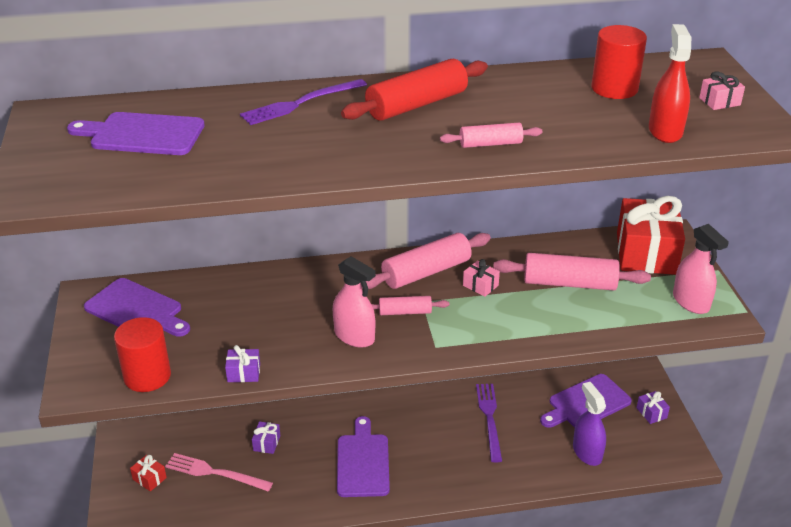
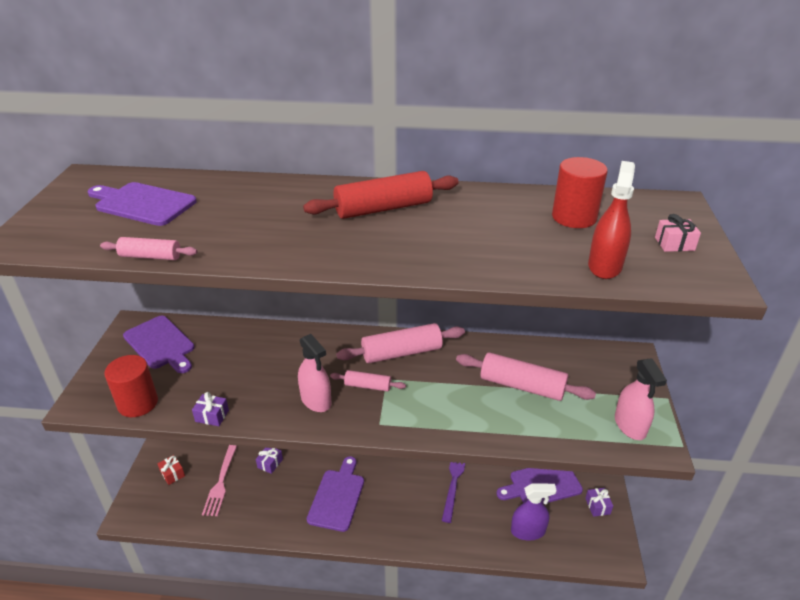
camera: 15 degrees right, 0 degrees up
(215, 473) = (221, 480): pink fork -> pink fork turned 120 degrees counterclockwise
(300, 103) = (286, 194): purple fork -> none
(480, 285) = (442, 373): pink gift -> none
(490, 144) = (428, 254): pink rolling pin -> pink rolling pin (150, 256)
(587, 452) = (528, 531): purple spray bottle -> purple spray bottle turned 90 degrees clockwise
(646, 253) = (603, 369): red gift -> none

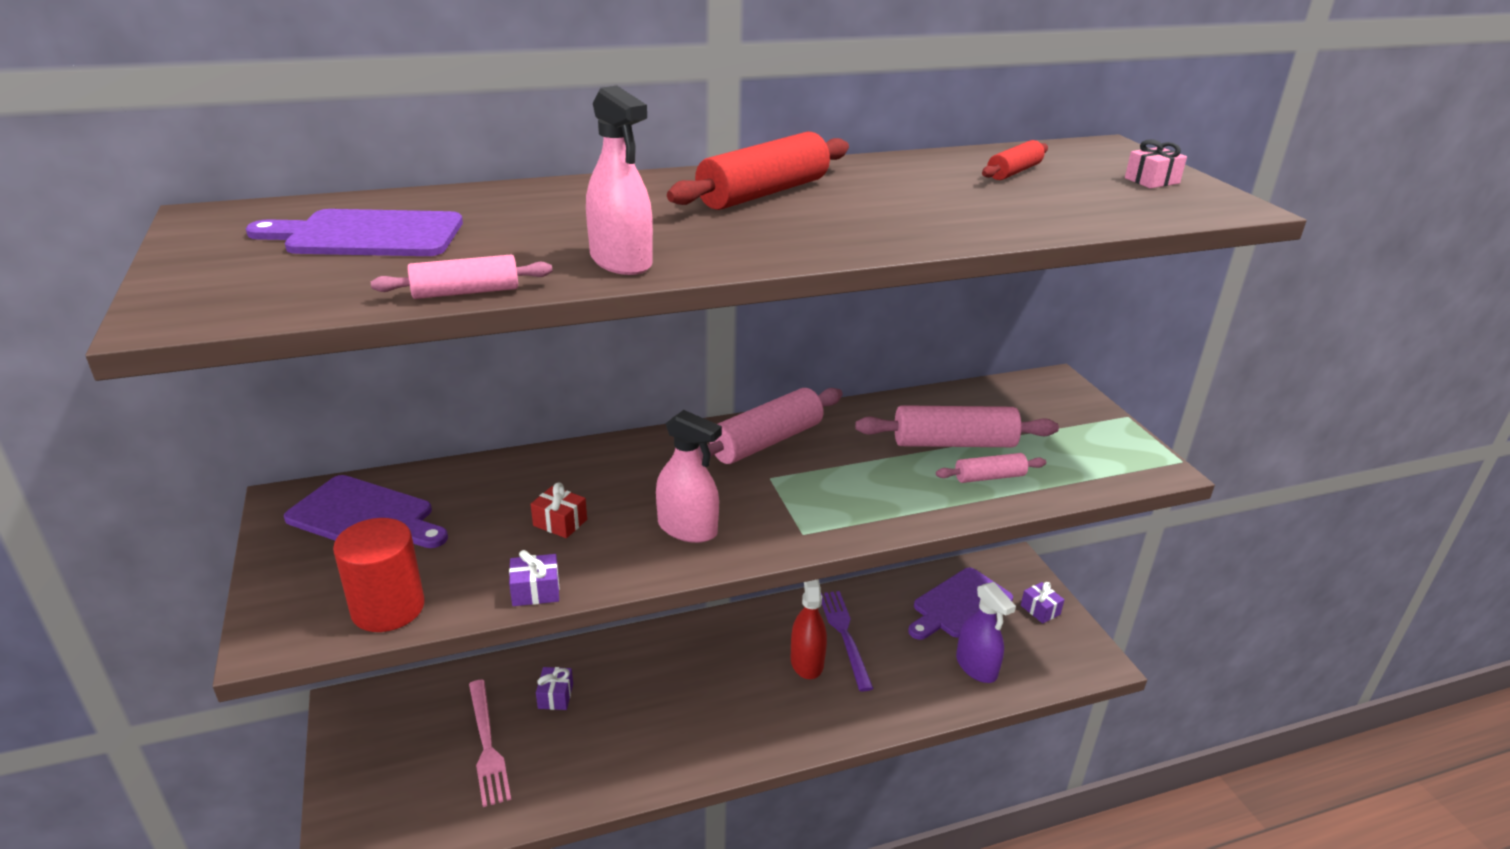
camera: 25 degrees left, 5 degrees down
(172, 474) = (392, 763): red gift -> red gift (560, 522)
(337, 497) = (691, 709): purple cutting board -> none
(368, 386) = (750, 492): pink rolling pin -> pink rolling pin (989, 477)
(528, 531) = (976, 666): purple spray bottle -> purple spray bottle turned 90 degrees clockwise
(574, 217) = (1014, 172): red cylinder -> red rolling pin
(604, 266) = (1105, 210): red spray bottle -> red spray bottle (807, 662)
(630, 425) = (1111, 455): pink spray bottle -> pink spray bottle (621, 261)

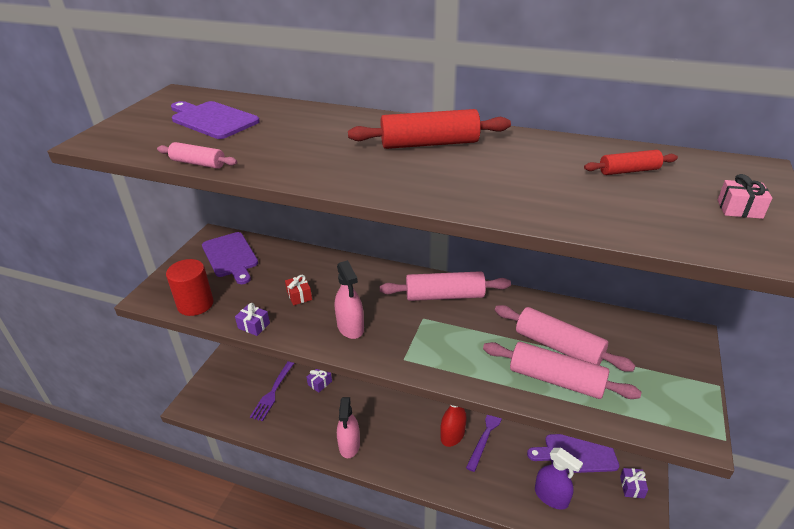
camera: 40 degrees right, 5 degrees up
(487, 745) = (274, 390): pink fork -> purple fork
(621, 261) = (286, 167): pink spray bottle -> pink spray bottle (349, 445)
(976, 666) = (551, 496): purple spray bottle -> purple spray bottle turned 60 degrees counterclockwise
(989, 477) = (556, 380): pink rolling pin -> pink rolling pin, size x1.81

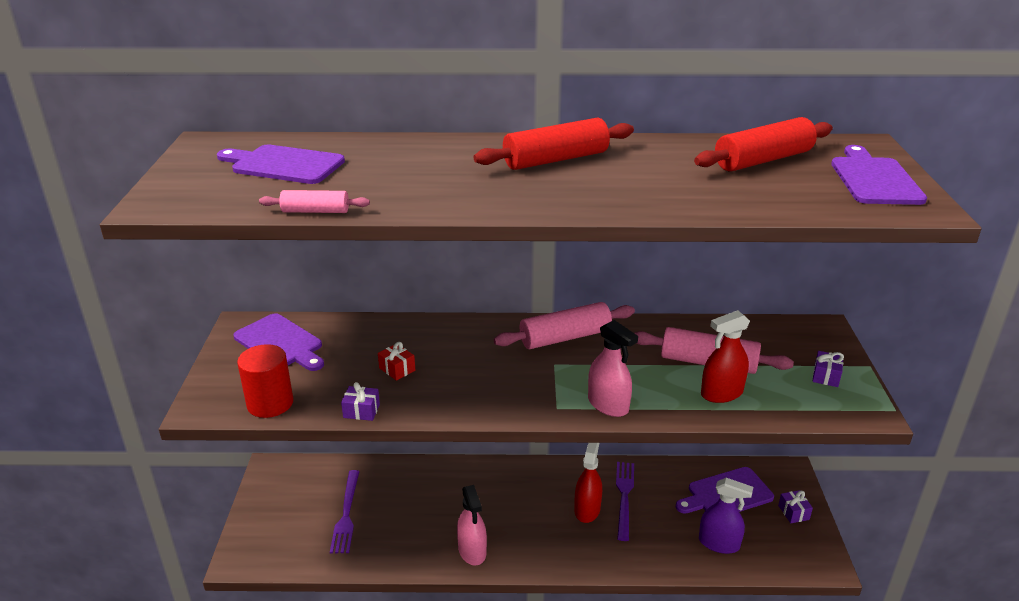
camera: 20 degrees left, 5 degrees down
(320, 383) = (402, 492): purple gift -> purple gift (826, 376)
(350, 327) = (478, 389): pink spray bottle -> pink spray bottle (608, 405)
(556, 380) = (721, 393): pink rolling pin -> red spray bottle
(628, 171) = (763, 160): red rolling pin -> red rolling pin, size x1.81
(739, 209) = (874, 179): pink gift -> purple cutting board

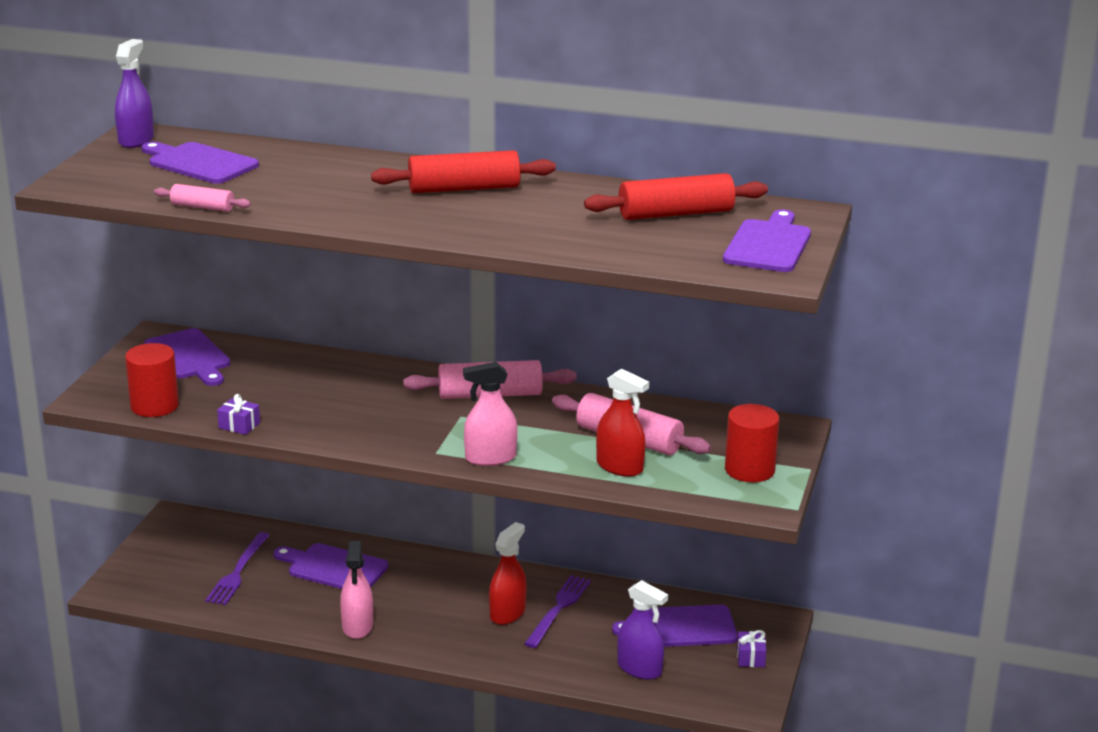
camera: 15 degrees right, 5 degrees down
(206, 149) = (136, 140): none -> purple spray bottle
(397, 369) = (294, 396): red gift -> none
(426, 493) = (333, 568): none -> purple cutting board
(608, 405) = (490, 458): pink spray bottle -> pink spray bottle turned 105 degrees clockwise
(721, 393) = (619, 467): red spray bottle -> red spray bottle turned 135 degrees counterclockwise
(826, 376) = (749, 470): purple gift -> red cylinder

